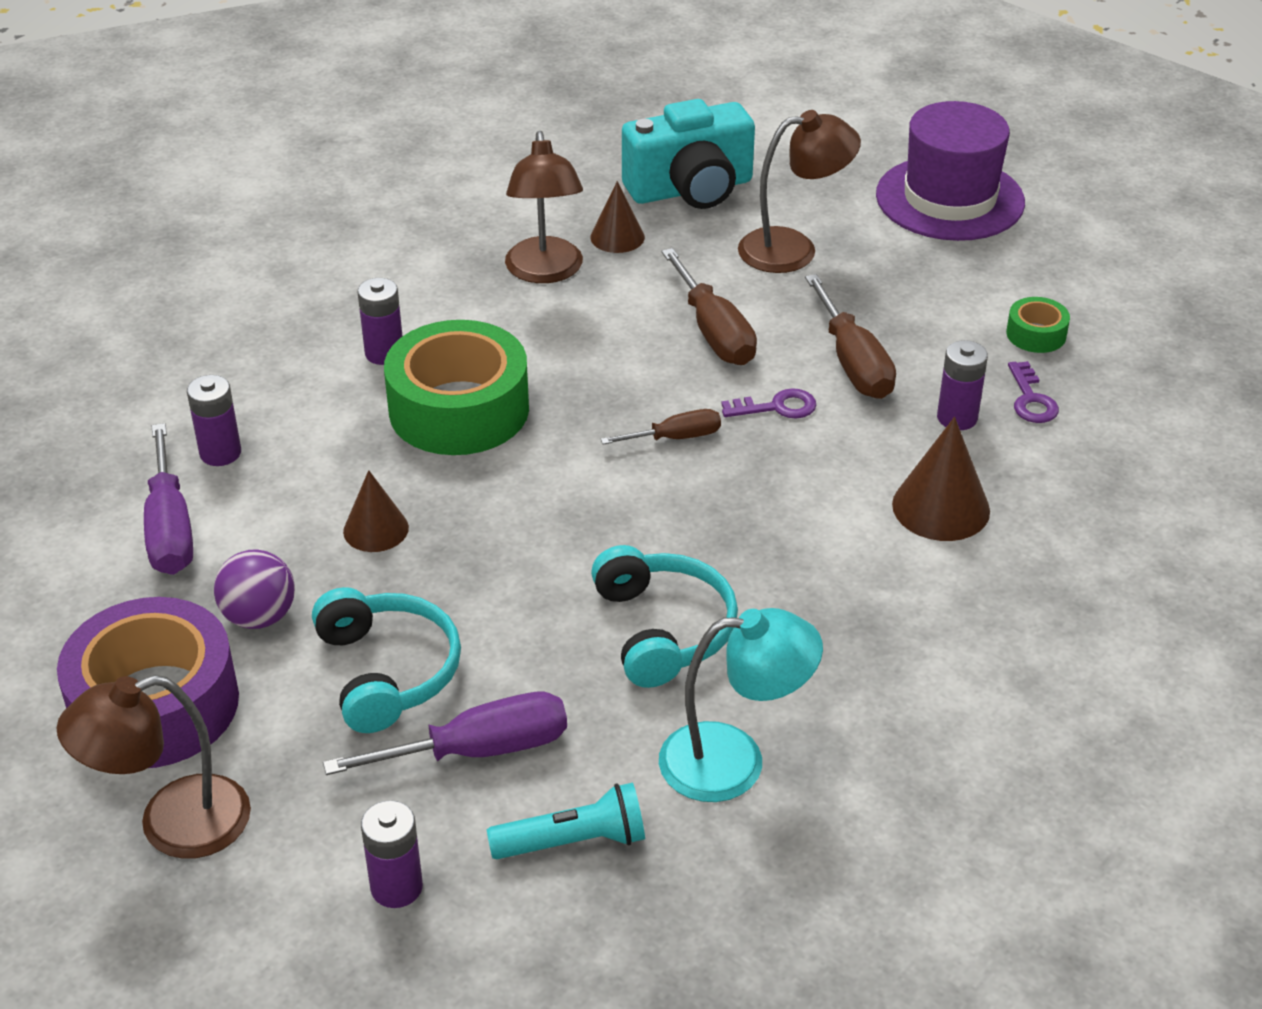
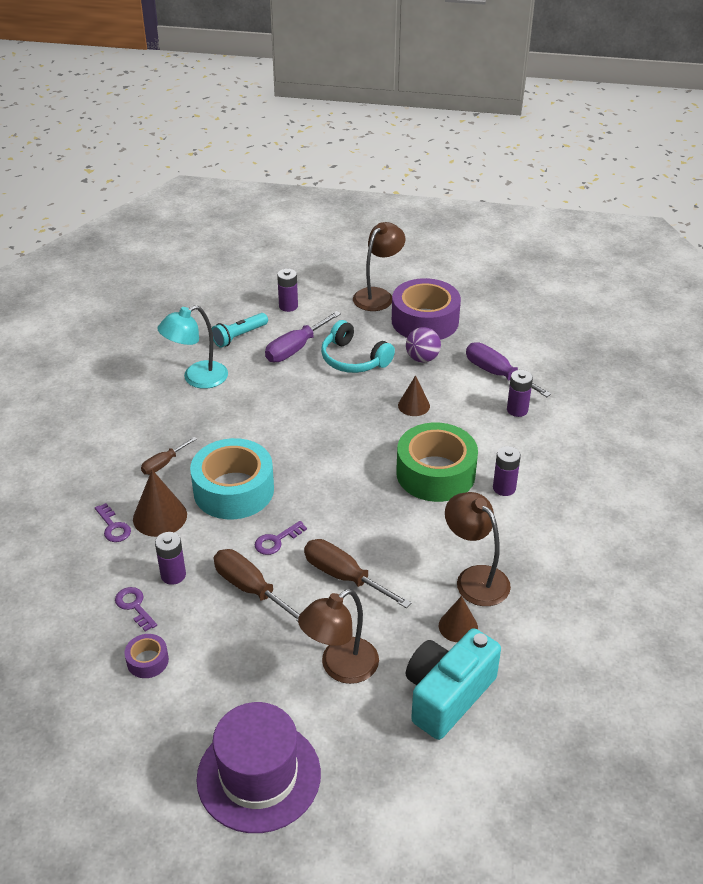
camera: 150 degrees right, 0 degrees up
(663, 630) = (257, 412): turquoise headphones -> none
(676, 438) = (316, 501): brown screwdriver -> brown screwdriver (163, 464)
(796, 504) = (233, 490): none -> turquoise tape
(1025, 520) = (113, 527): none -> purple key
(1036, 334) = (147, 661): green tape -> purple tape

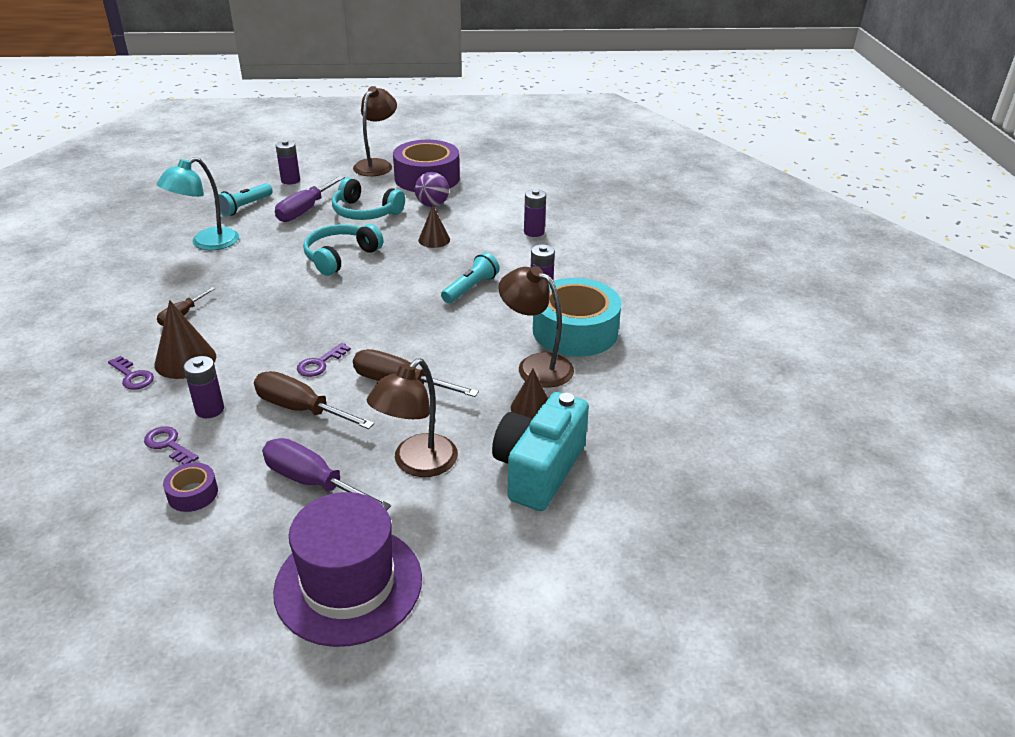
camera: 15 degrees left, 5 degrees down
(233, 490) = (264, 327): turquoise tape -> turquoise tape (575, 331)
(318, 414) = (340, 257): none -> turquoise headphones
(435, 473) = (470, 288): green tape -> turquoise flashlight
(496, 374) = (506, 208): purple screwdriver -> purple screwdriver (312, 482)

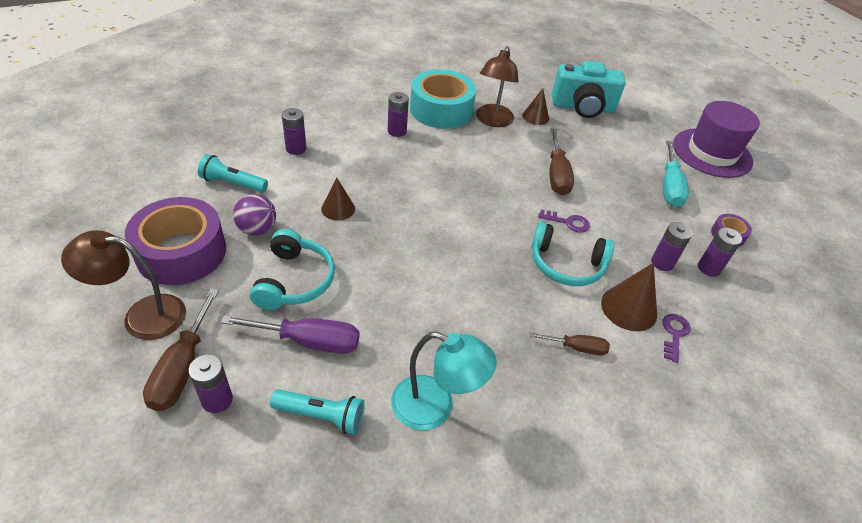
camera: 115 degrees left, 10 degrees up
(169, 445) = (709, 268): purple key -> purple battery
(301, 409) = (620, 214): brown screwdriver -> brown screwdriver (182, 367)
(312, 482) = (669, 187): purple screwdriver -> turquoise screwdriver
(340, 257) = (404, 267): turquoise headphones -> turquoise headphones (566, 264)
(417, 464) = (618, 150): brown lamp -> none
(470, 288) = (413, 167): turquoise flashlight -> turquoise flashlight (233, 183)

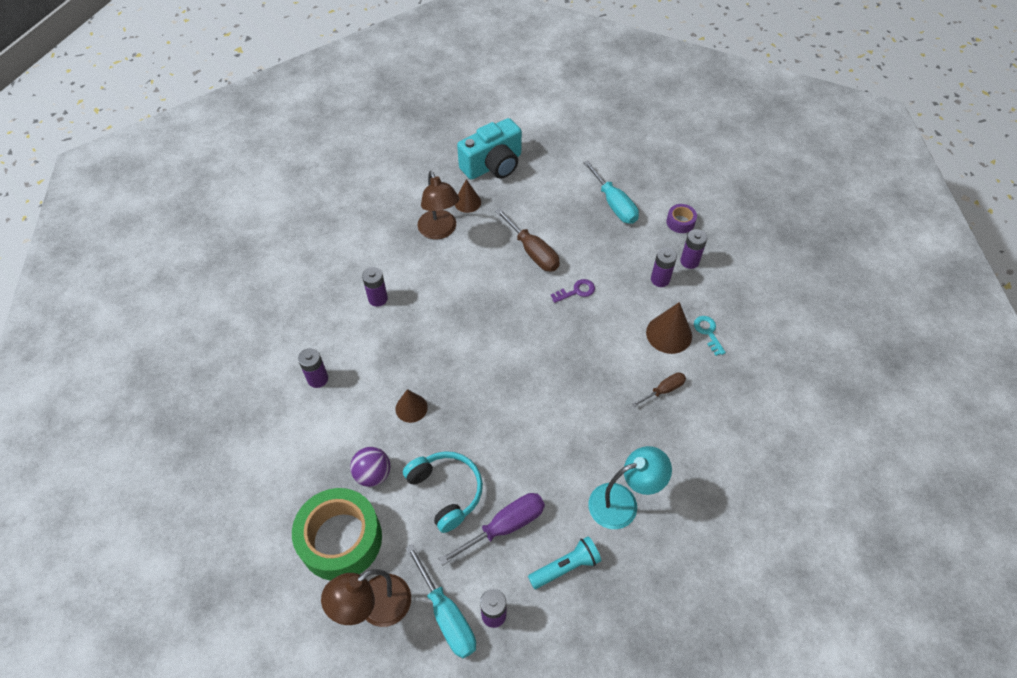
camera: 35 degrees left, 10 degrees up
(181, 252) = (341, 539): purple tape -> green tape
(182, 367) = (447, 616): brown screwdriver -> turquoise screwdriver
(233, 183) = (306, 451): turquoise flashlight -> none
(441, 110) = (389, 249): turquoise tape -> none
(566, 264) = (605, 329): turquoise headphones -> none
(674, 334) = (708, 332): purple key -> turquoise key
(712, 153) = (616, 147): purple hat -> none

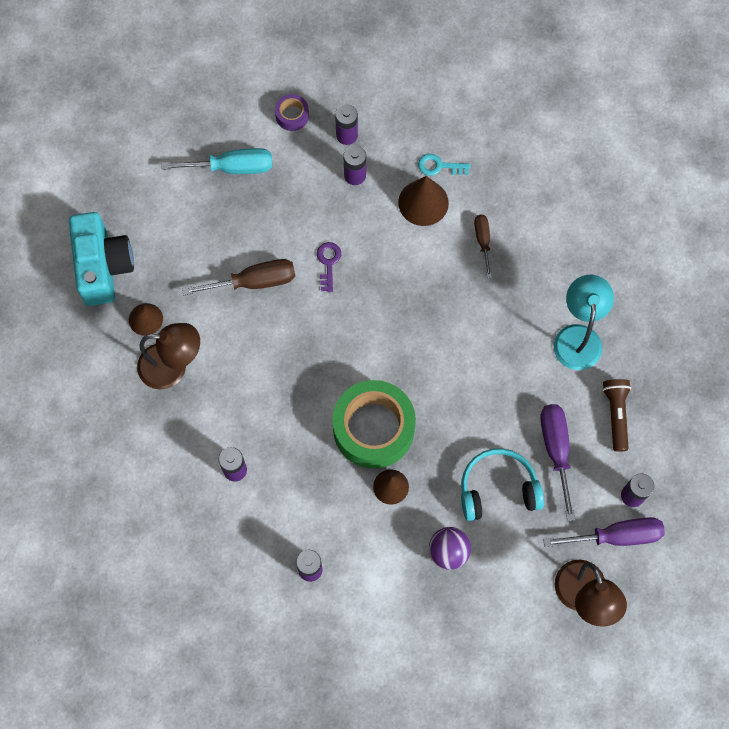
camera: 65 degrees left, 15 degrees up
(341, 539) = (503, 606): green tape -> green tape (373, 428)
(447, 616) = (616, 536): turquoise screwdriver -> purple screwdriver
(566, 567) = (616, 415): turquoise flashlight -> brown flashlight

